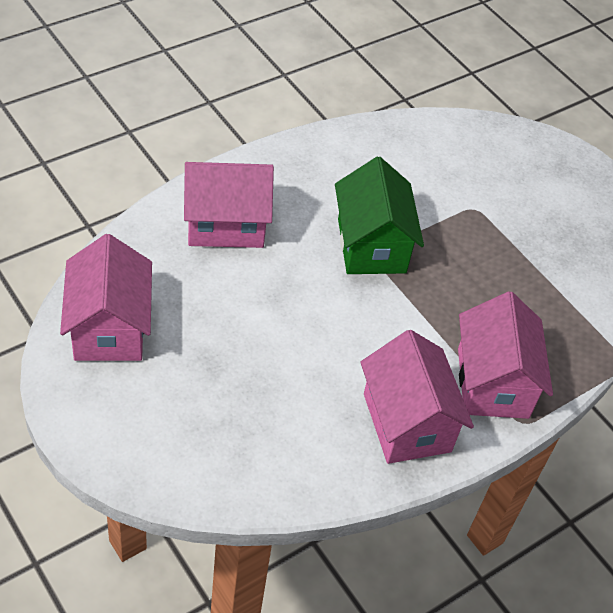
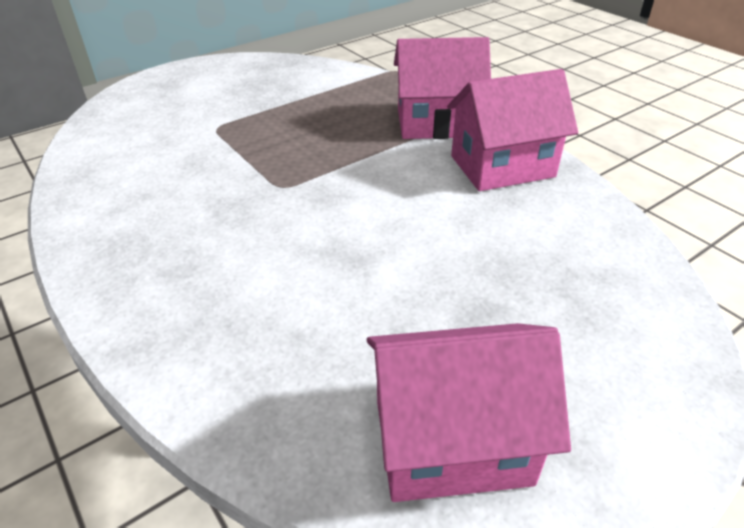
camera: 85 degrees left, 10 degrees down
(225, 224) = (224, 315): pink house -> none
(371, 245) = (267, 188): green house -> none

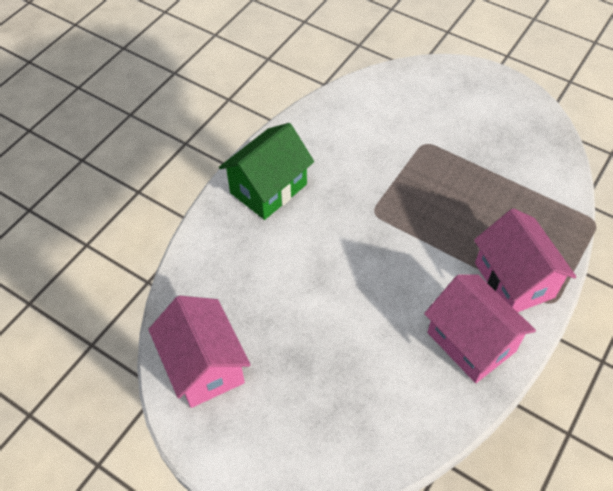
camera: 70 degrees right, 15 degrees up
(155, 271) = (268, 188): none -> green house

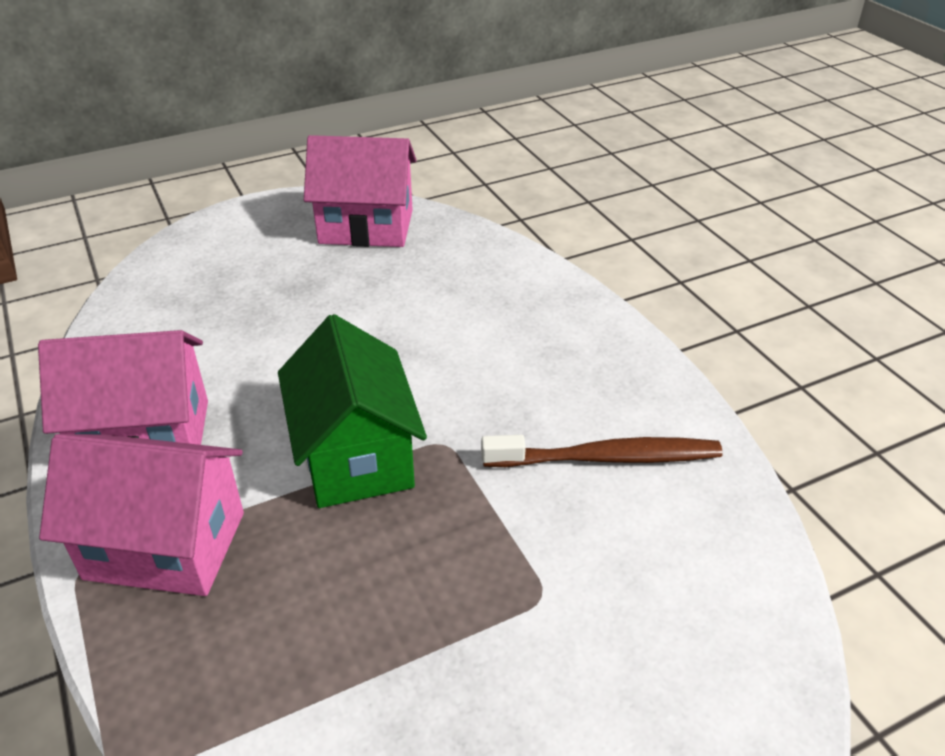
camera: 120 degrees right, 15 degrees down
(268, 188) = (579, 353): green house -> green house (356, 456)
(337, 150) = (607, 458): none -> brown toothbrush

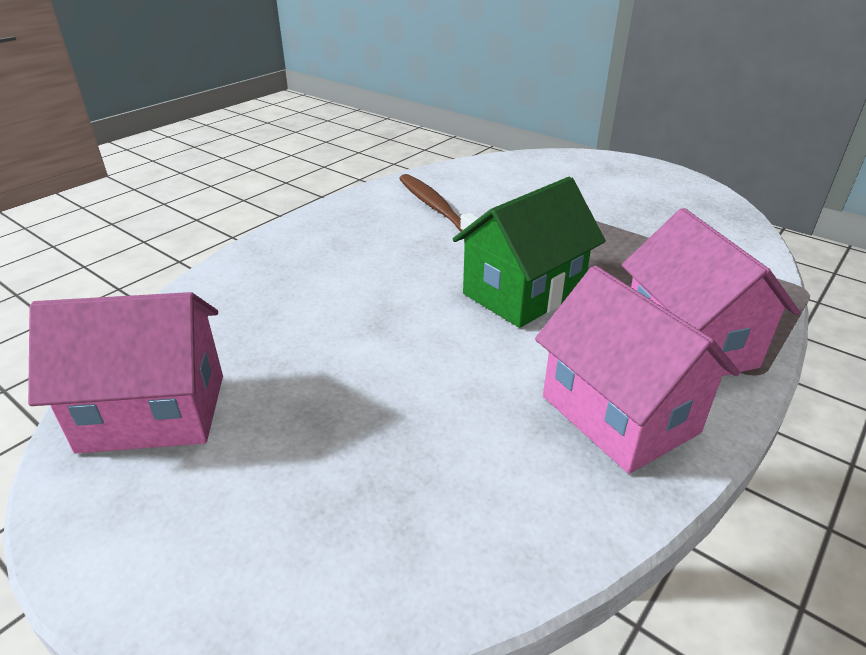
camera: 115 degrees left, 5 degrees down
(366, 227) = (153, 412): pink house -> pink house turned 75 degrees counterclockwise

